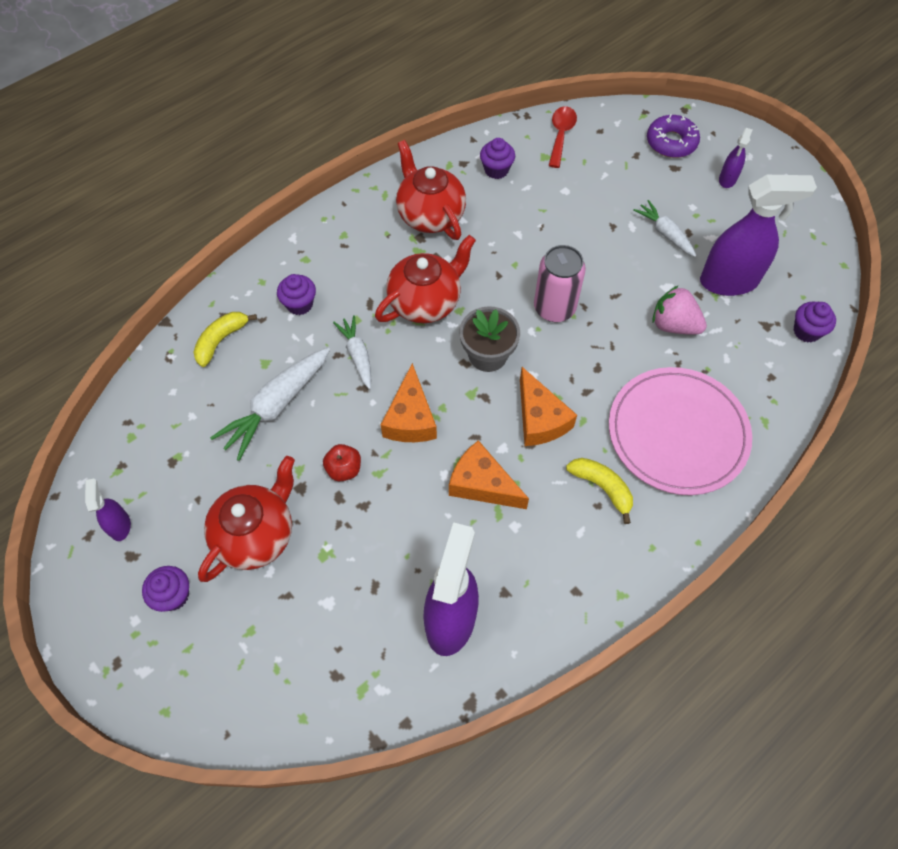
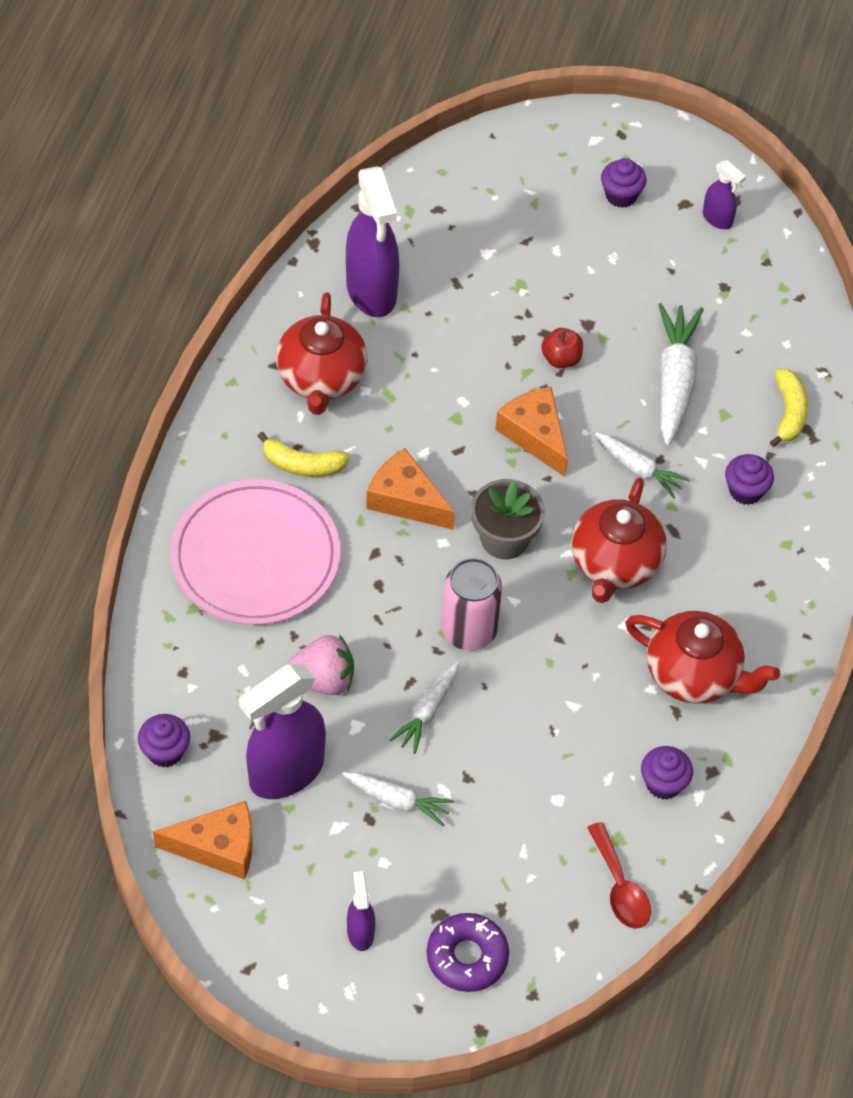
camera: 145 degrees right, 5 degrees down
(256, 534) = (593, 270): red teapot -> red teapot (321, 379)
(482, 484) = (421, 410): orange cheese -> orange cheese (218, 847)
(614, 273) = (427, 711): none -> white carrot

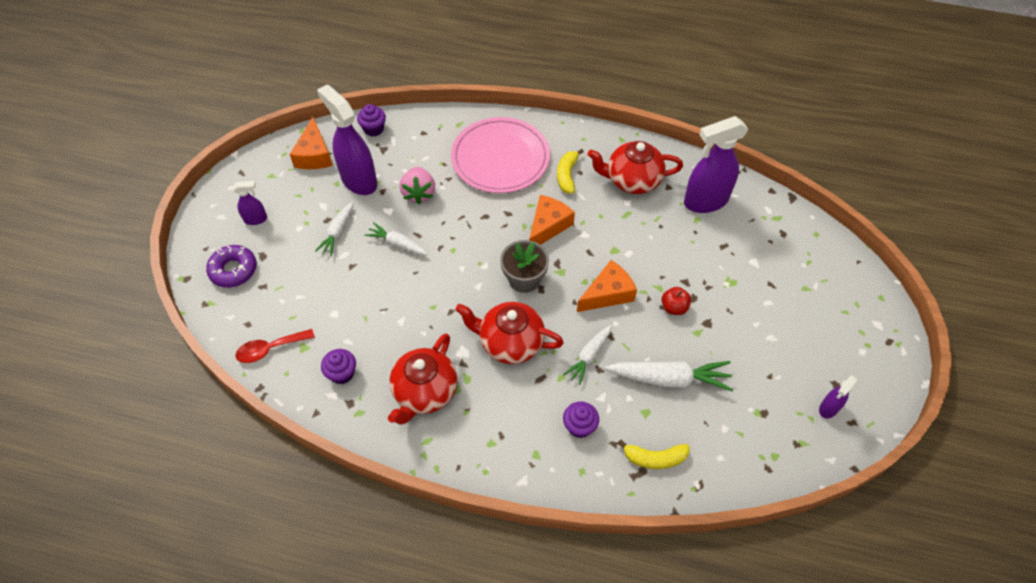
camera: 90 degrees right, 0 degrees up
(469, 630) = (455, 263): pink can -> none
(621, 195) = (830, 342): purple cupcake -> none

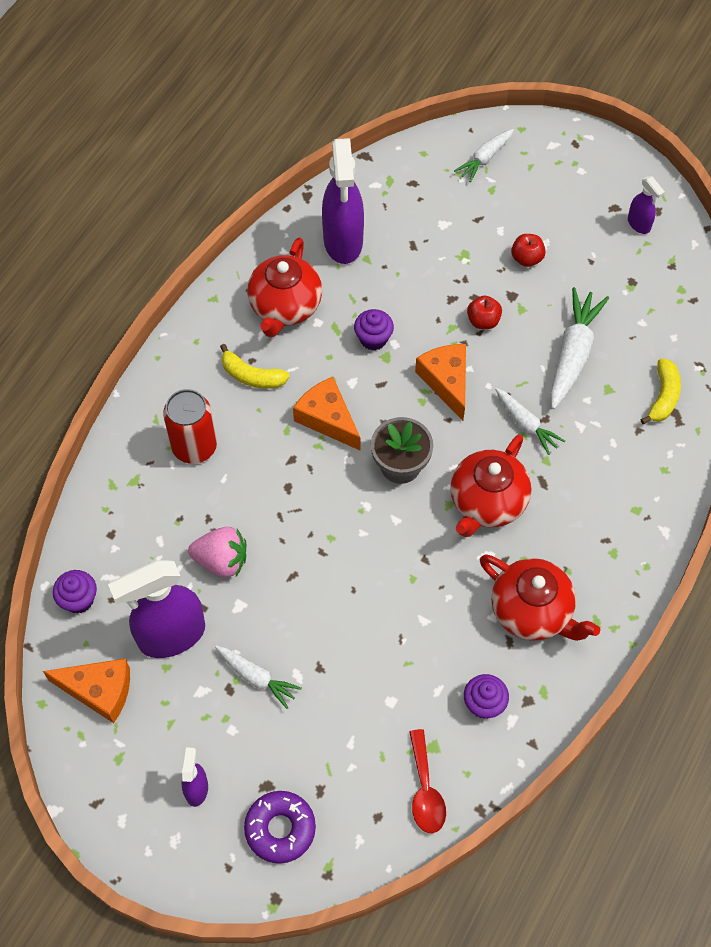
camera: 75 degrees left, 5 degrees up
(397, 244) = (300, 603): white carrot -> white carrot (485, 158)
(500, 158) = (194, 447): pink plate -> red can
(579, 426) = (611, 458): purple cupcake -> purple cupcake (373, 339)
(749, 327) = (526, 258): none -> red apple

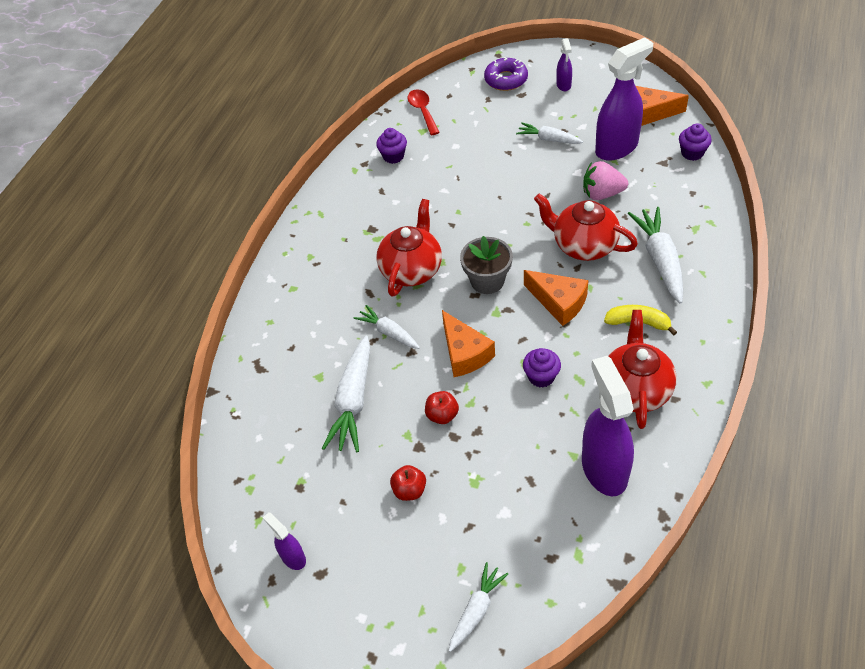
camera: 175 degrees right, 10 degrees down
(194, 447) = (660, 260): red can -> white carrot
(532, 611) = (367, 210): red teapot -> red teapot (583, 245)
(663, 396) = (270, 380): yellow banana -> none

